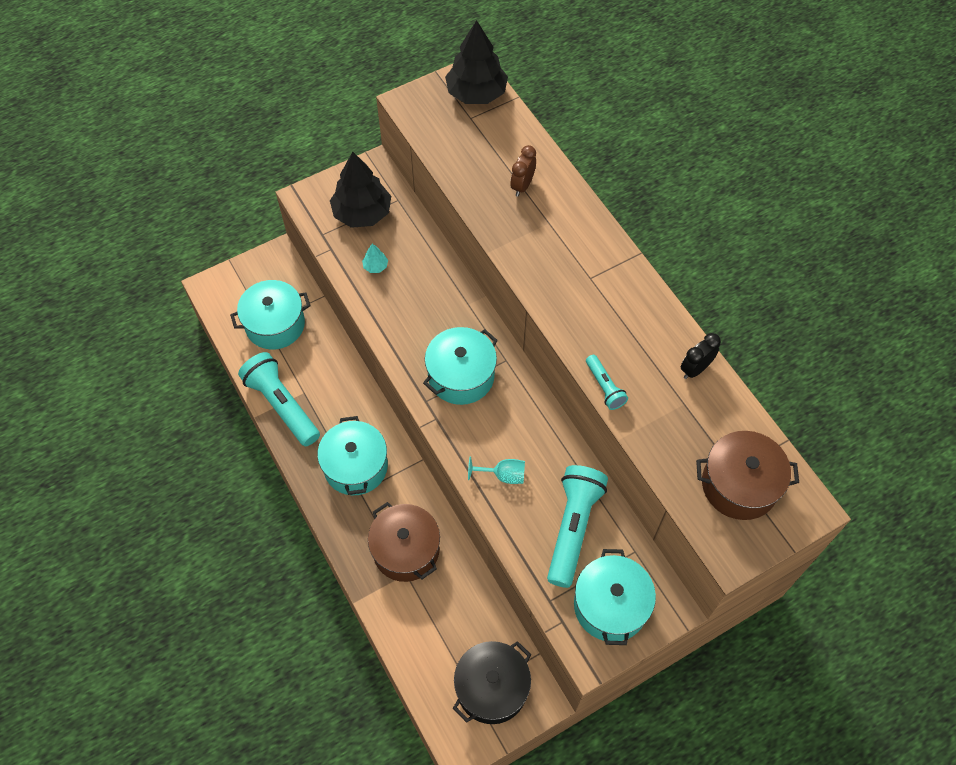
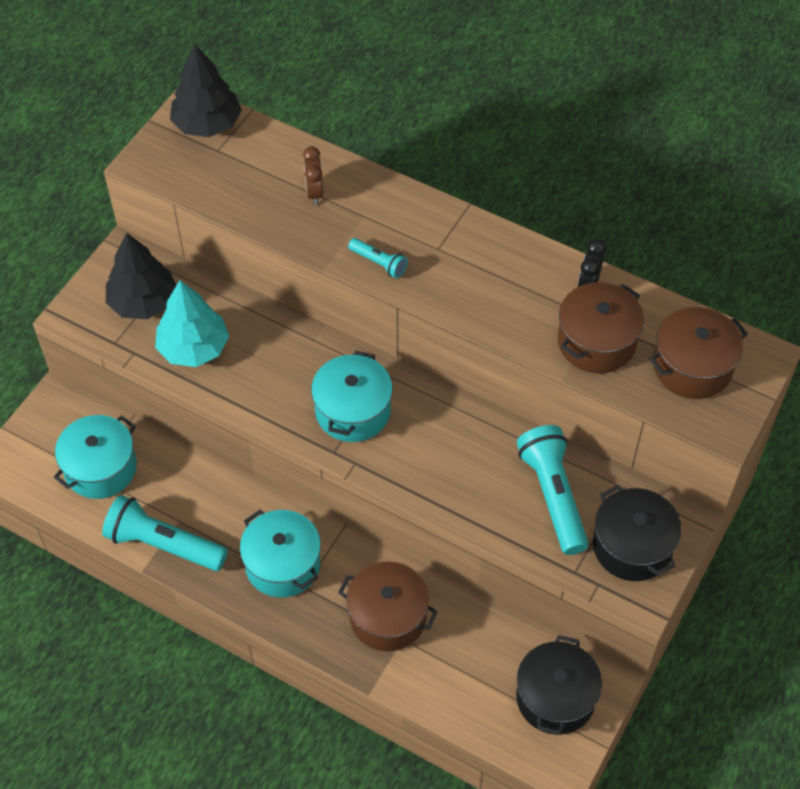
camera: 30 degrees left, 5 degrees down
(375, 266) = (193, 348): turquoise tree -> turquoise tree, size x2.41
(503, 475) = (456, 482): turquoise goblet -> none
(604, 387) = (517, 341): turquoise flashlight -> turquoise flashlight (379, 263)
(610, 605) = (632, 546): turquoise pot -> black pot
(670, 421) = (596, 342): none -> brown pot

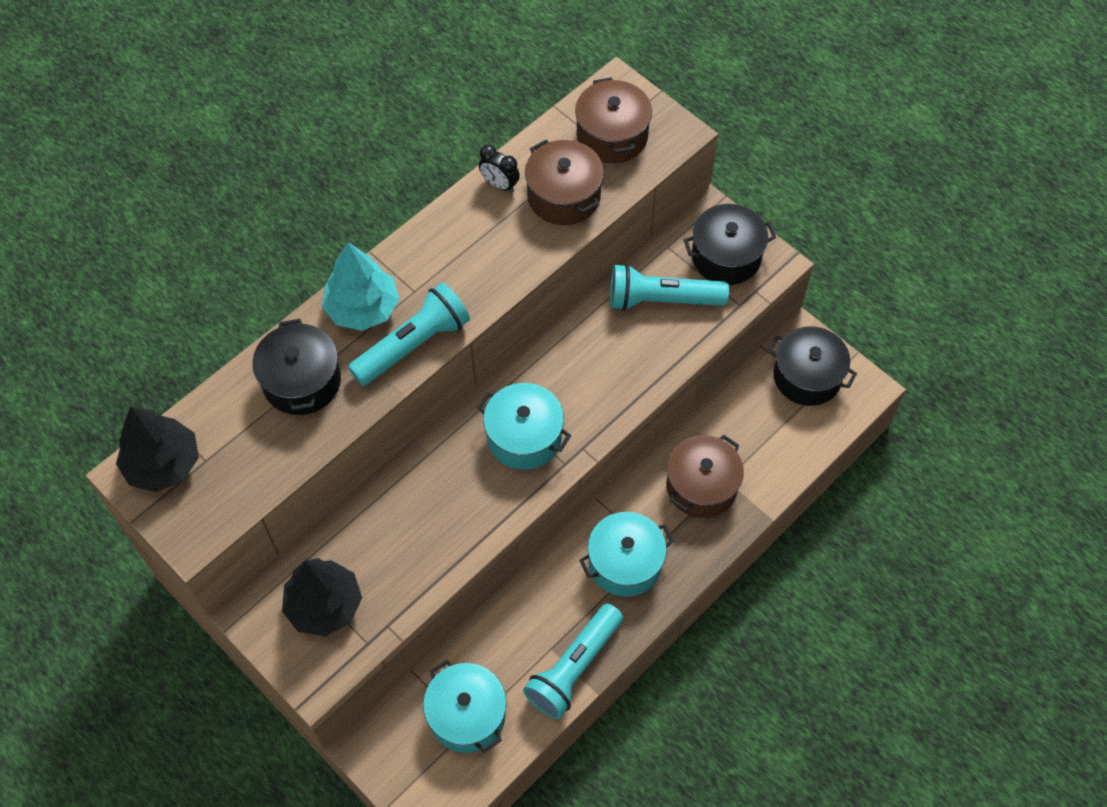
camera: 75 degrees left, 5 degrees up
(193, 348) = (401, 566): turquoise tree -> turquoise tree (362, 308)
(314, 193) = (302, 381): brown clock -> black pot
(379, 263) = (413, 345): turquoise flashlight -> turquoise flashlight, size x2.00

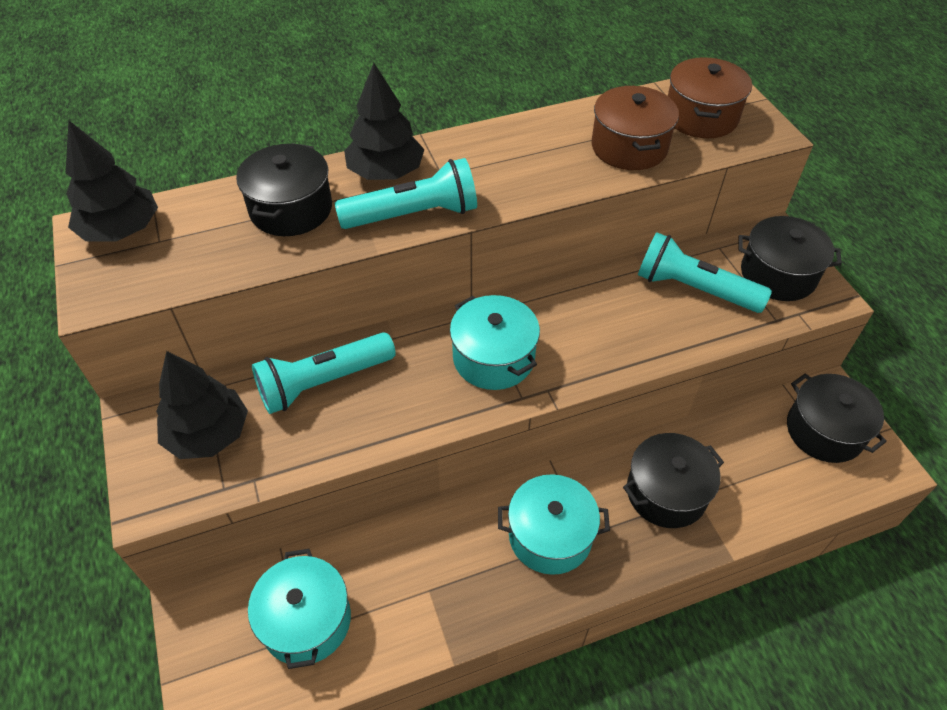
camera: 25 degrees right, 10 degrees down
(362, 308) = (385, 172): turquoise tree -> black tree
(499, 185) = (571, 121): black clock -> none
(574, 668) = (443, 622): turquoise flashlight -> turquoise flashlight (323, 382)
(701, 486) = (666, 492): brown pot -> black pot

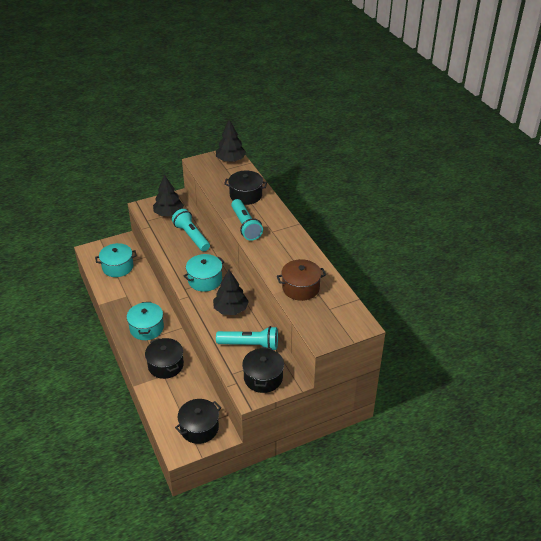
camera: 85 degrees right, 10 degrees down
(385, 172) = (271, 216): black tree -> black tree (230, 309)
(694, 289) = (250, 345): turquoise flashlight -> turquoise flashlight turned 75 degrees clockwise
(701, 117) = (330, 314): brown pot -> none

